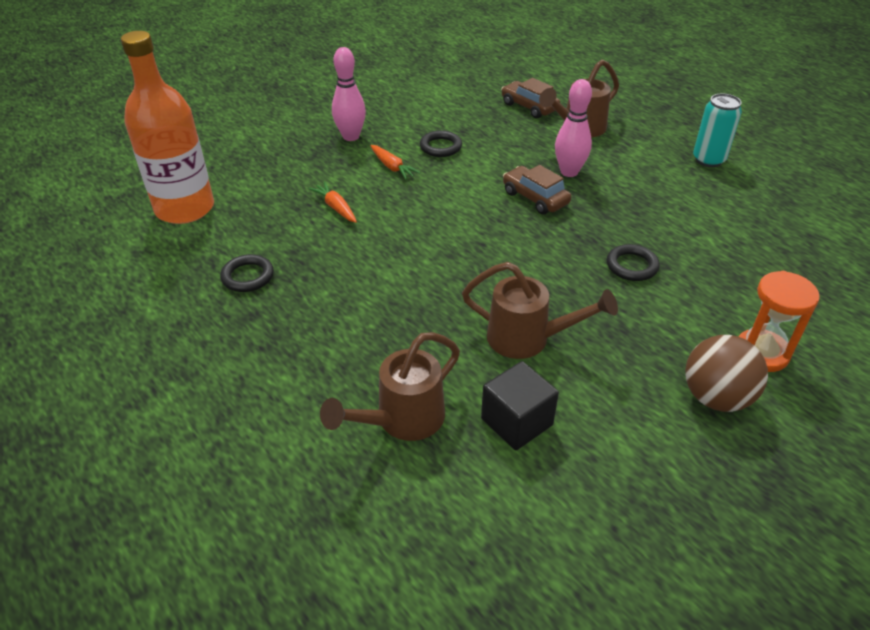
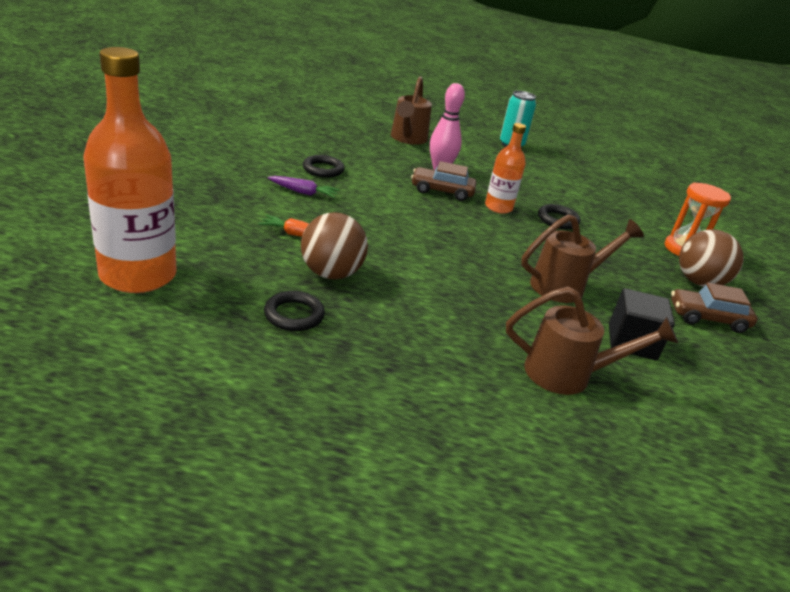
camera: 45 degrees left, 10 degrees down
(319, 251) = (331, 273): none -> brown ball
(351, 136) = (232, 176): pink bowling pin -> none
(392, 167) = (303, 192): orange carrot -> purple carrot
(402, 420) = (568, 374): brown watering can -> brown watering can turned 90 degrees counterclockwise
(529, 107) = (352, 129): brown car -> brown car (707, 318)
(576, 232) = (498, 207): none -> orange bottle

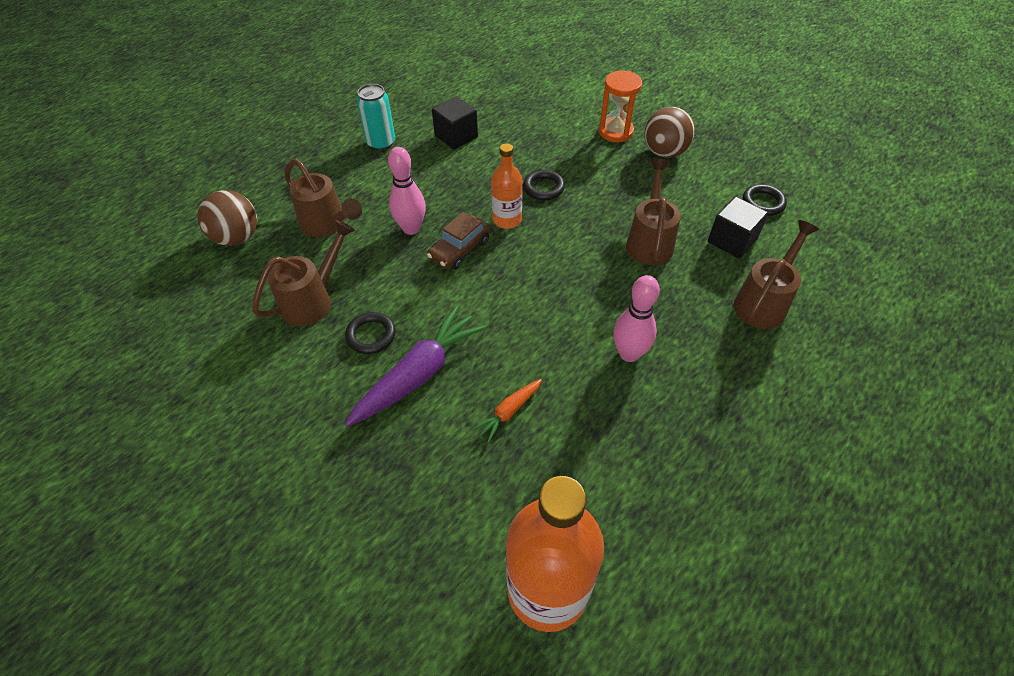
camera: 55 degrees left, 20 degrees up
(294, 315) = (649, 464): black ring -> black ring (763, 203)
(303, 192) = (419, 374): purple carrot -> purple carrot, size x1.99
(331, 273) = (588, 408): brown ball -> brown ball (237, 237)
(335, 145) = (313, 300): none -> brown watering can
(411, 289) = (629, 353): none -> pink bowling pin
(561, 173) = (456, 136): none -> black cube
(707, 318) = (712, 177): brown car -> none

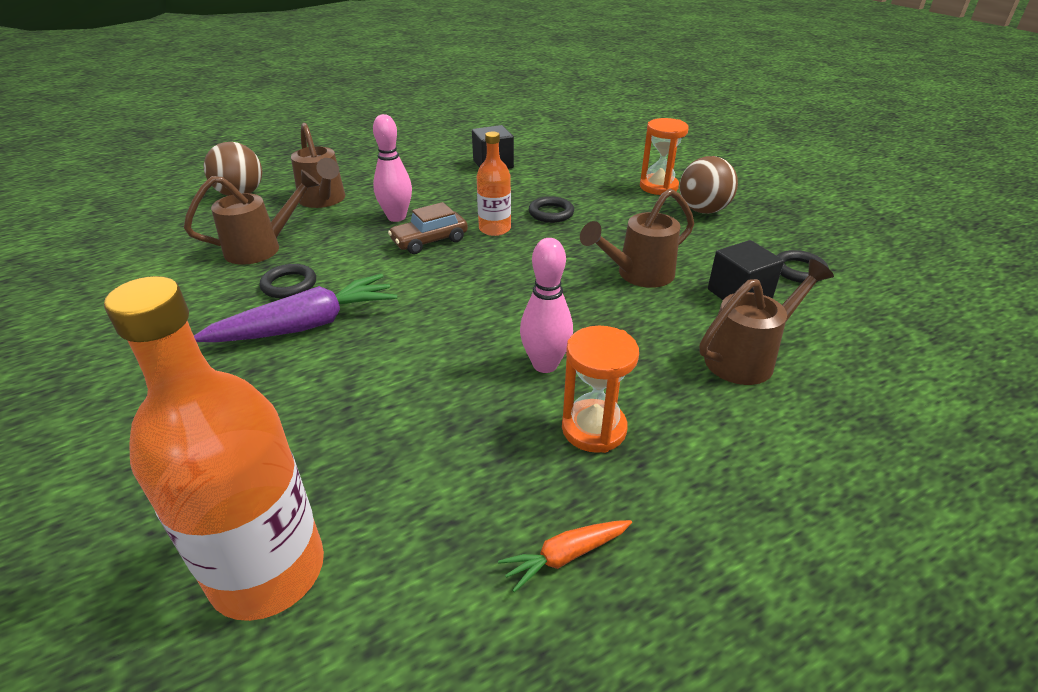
camera: 20 degrees right, 15 degrees down
(381, 143) = (420, 157): turquoise can -> none
(509, 412) = (370, 381): orange carrot -> orange carrot (565, 556)
(650, 241) = (638, 275): brown watering can -> brown watering can turned 150 degrees counterclockwise
(693, 400) = (594, 429): none -> orange hourglass

